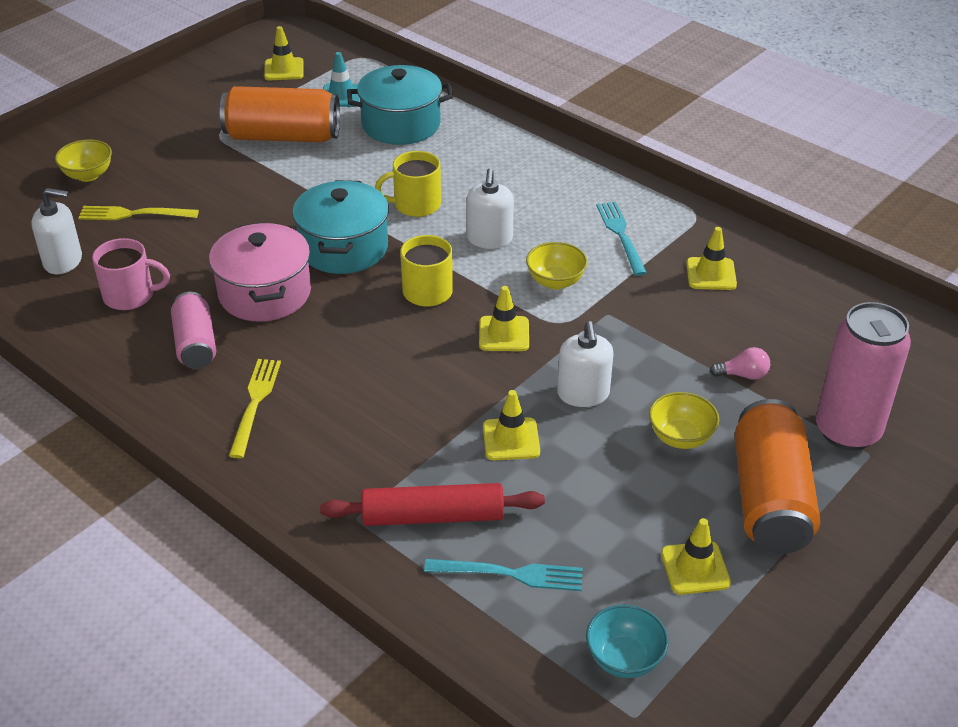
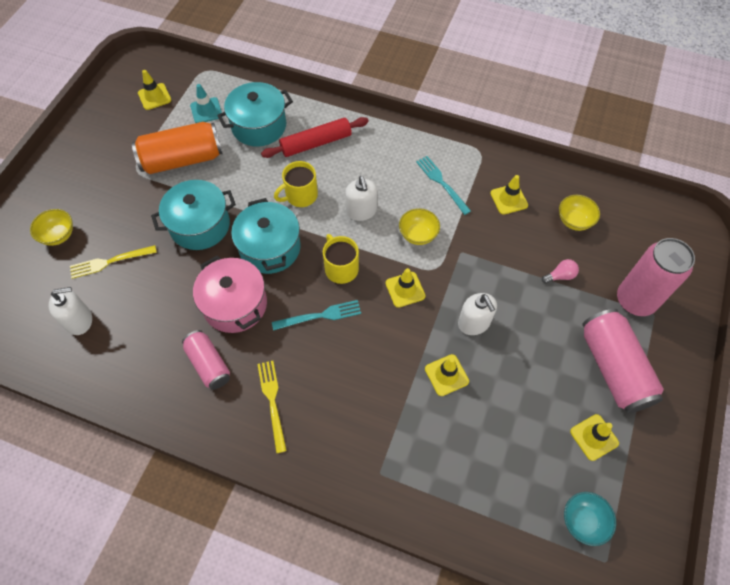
camera: 20 degrees left, 20 degrees up
(130, 295) = (143, 336): pink mug -> none
(266, 205) = (200, 225): none -> turquoise pot
(433, 516) = (426, 454): red rolling pin -> red rolling pin (316, 143)
(512, 574) = (492, 482): turquoise fork -> turquoise fork (321, 315)
(680, 437) = (545, 338): yellow bowl -> yellow bowl (574, 221)
(769, 498) = (613, 368): orange can -> pink can

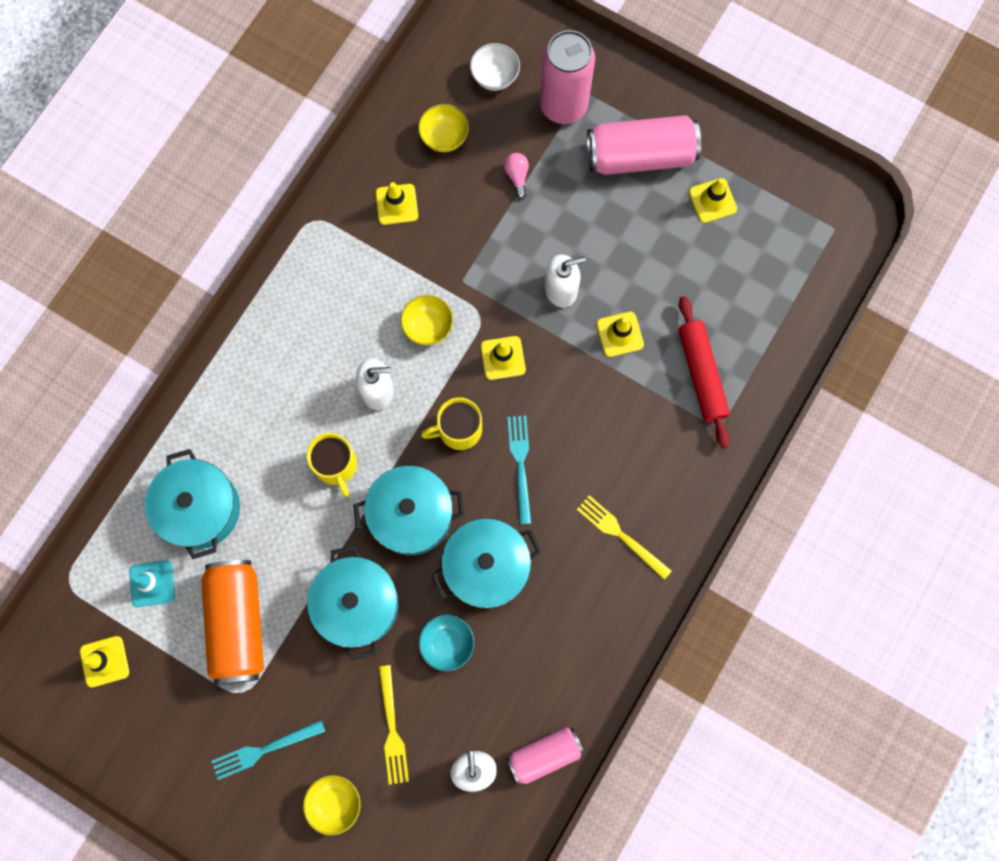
camera: 80 degrees left, 15 degrees up
(209, 364) = (562, 605): pink can -> pink can (544, 754)
(235, 304) = (486, 567): pink pot -> turquoise pot
(272, 401) = (620, 534): yellow fork -> yellow fork turned 45 degrees clockwise
(316, 143) = (250, 432): red rolling pin -> red rolling pin (701, 374)
(441, 182) = (353, 281): turquoise fork -> turquoise fork (263, 750)
(583, 521) = (794, 238): turquoise bowl -> turquoise bowl (447, 643)
(639, 247) = (495, 77): none -> white bowl

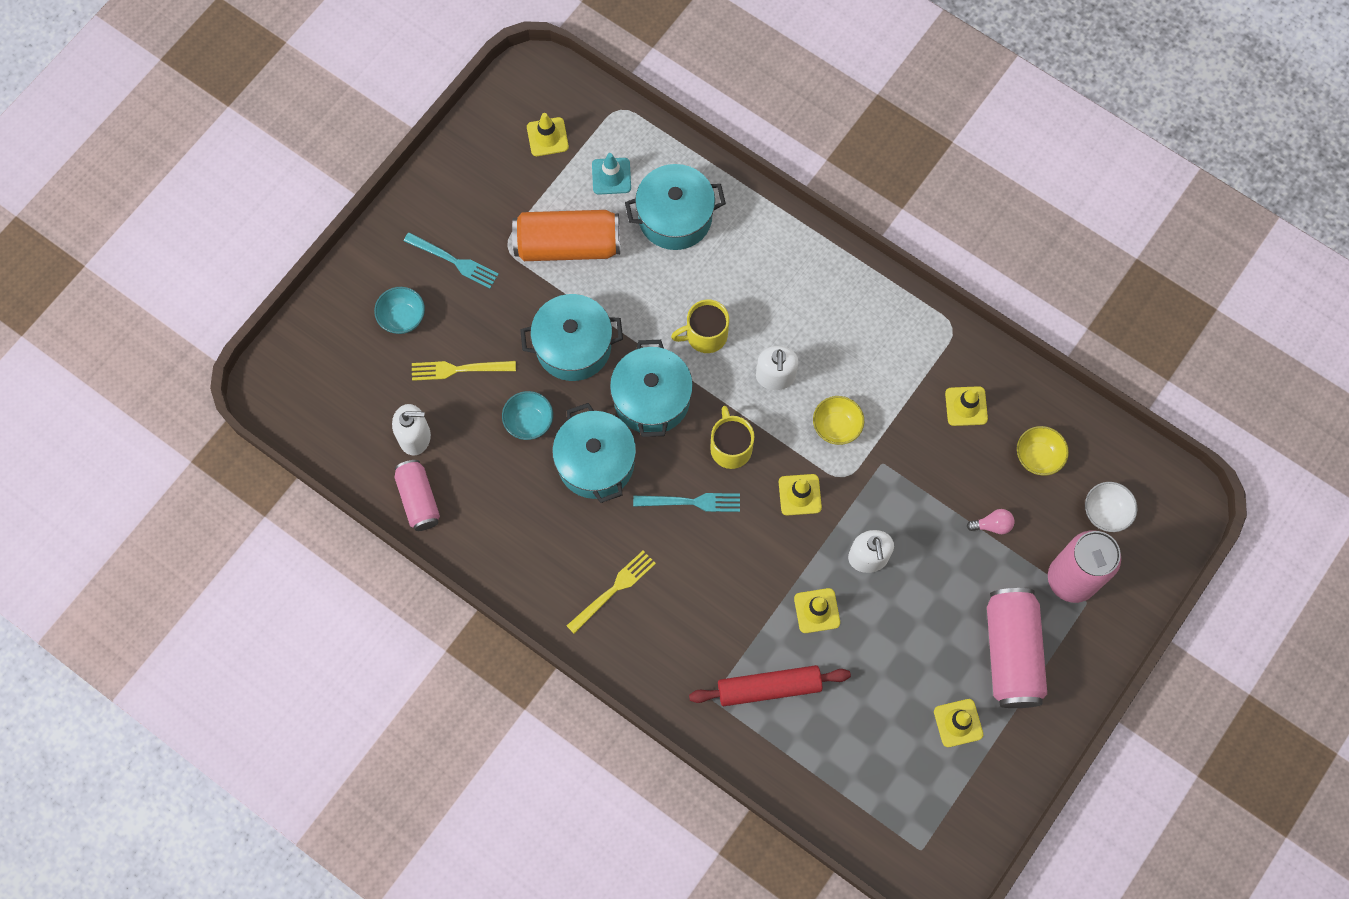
camera: 95 degrees right, 5 degrees down
(263, 750) = (455, 261): turquoise fork -> turquoise fork turned 135 degrees clockwise
(335, 802) = (402, 318): yellow bowl -> turquoise bowl

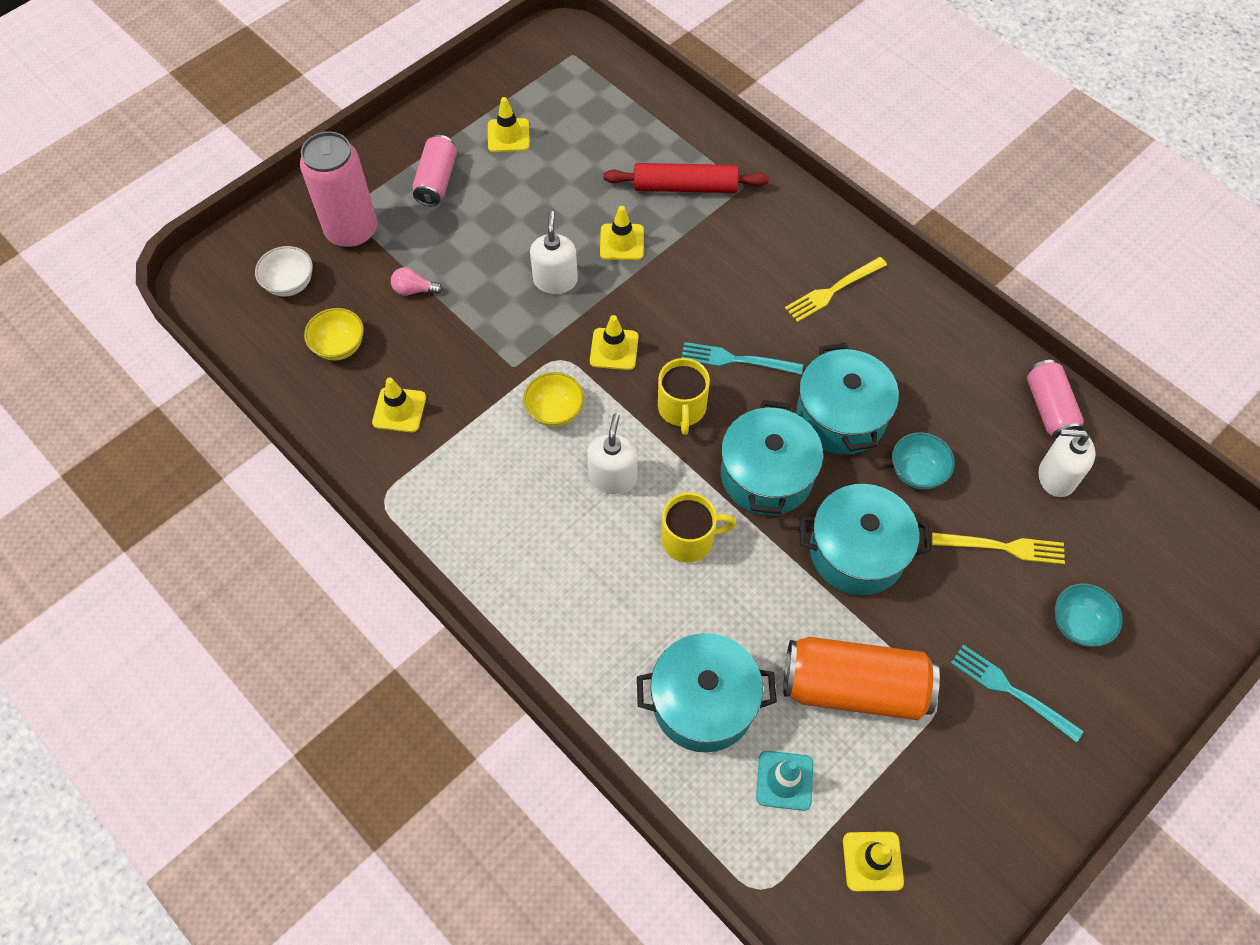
camera: 170 degrees left, 10 degrees down
(1011, 653) = (437, 181): pink can -> pink can, size x0.61

